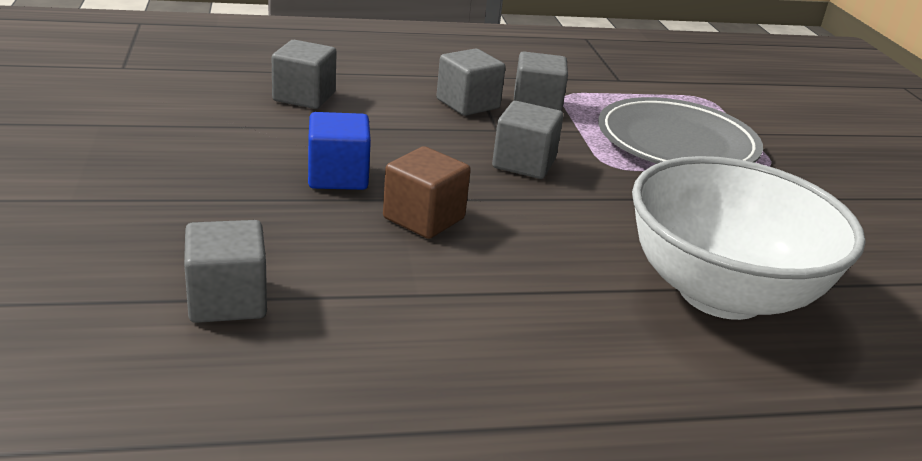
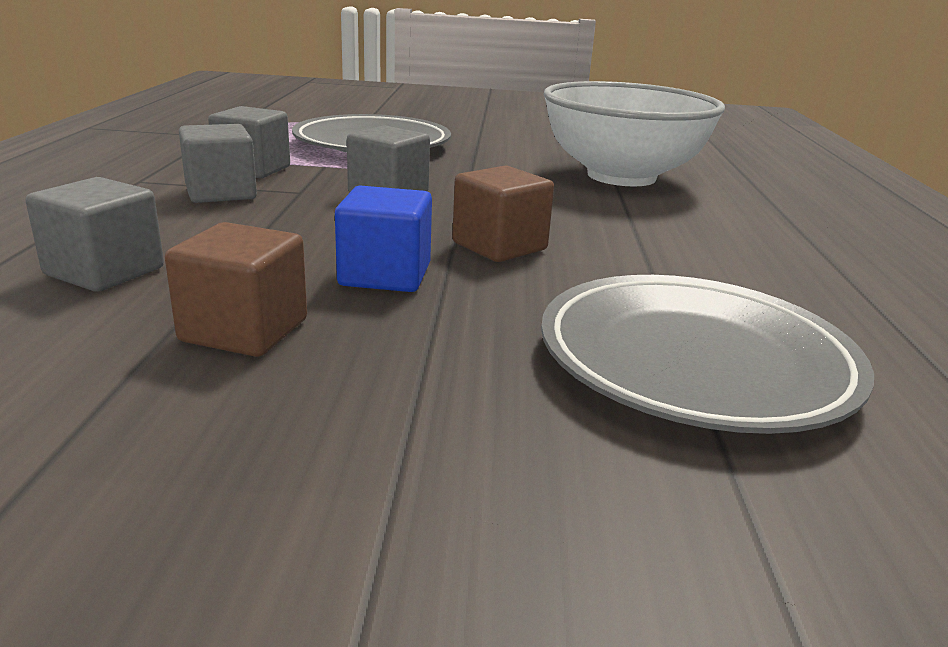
camera: 75 degrees left, 5 degrees down
(227, 300) = (694, 362): grey cube -> grey plate
(237, 144) = (244, 330): none -> brown cube

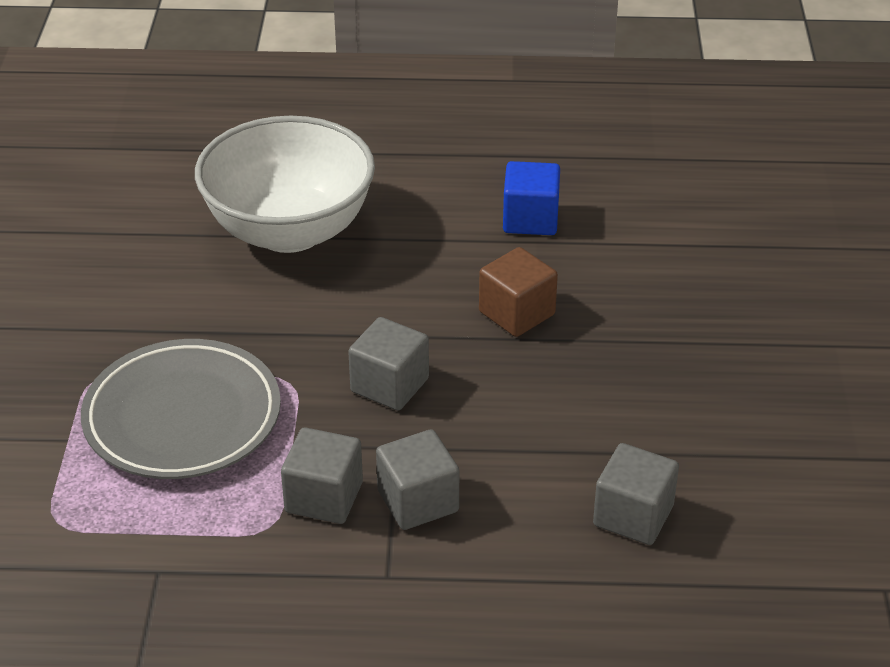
camera: 90 degrees left, 15 degrees up
(244, 330) = (702, 421): brown cube -> none
(385, 275) = (594, 369): blue cube -> blue cube (530, 219)
(694, 362) = (679, 242): grey plate -> none

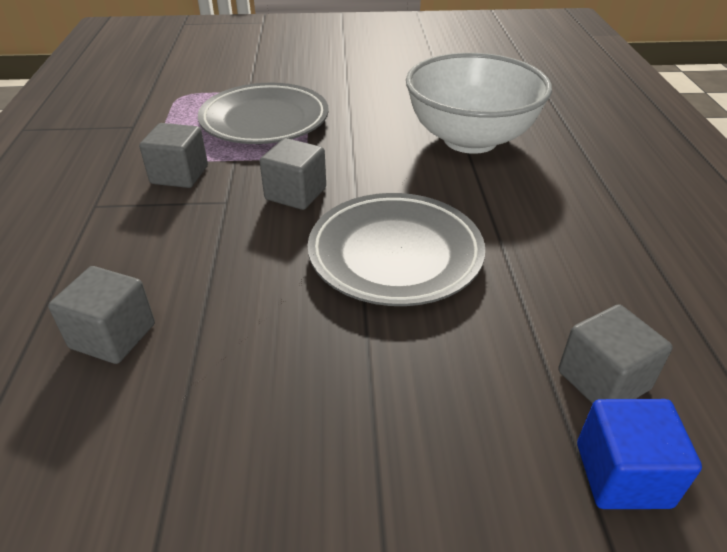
camera: 85 degrees right, 0 degrees up
(418, 501) = (165, 214): grey cube -> grey cube (603, 380)
(517, 313) = (395, 254): brown cube -> grey plate
(530, 219) = (542, 258): blue cube -> blue cube (622, 474)

